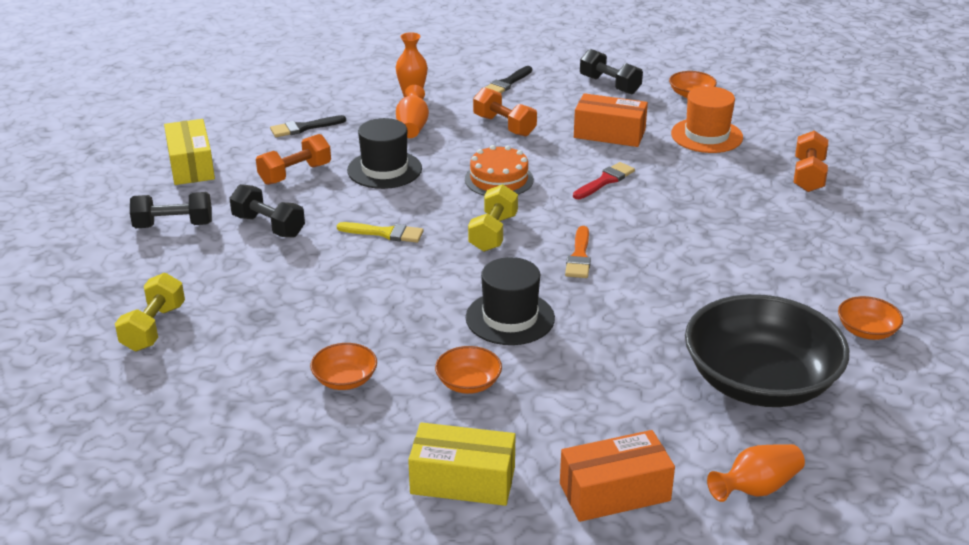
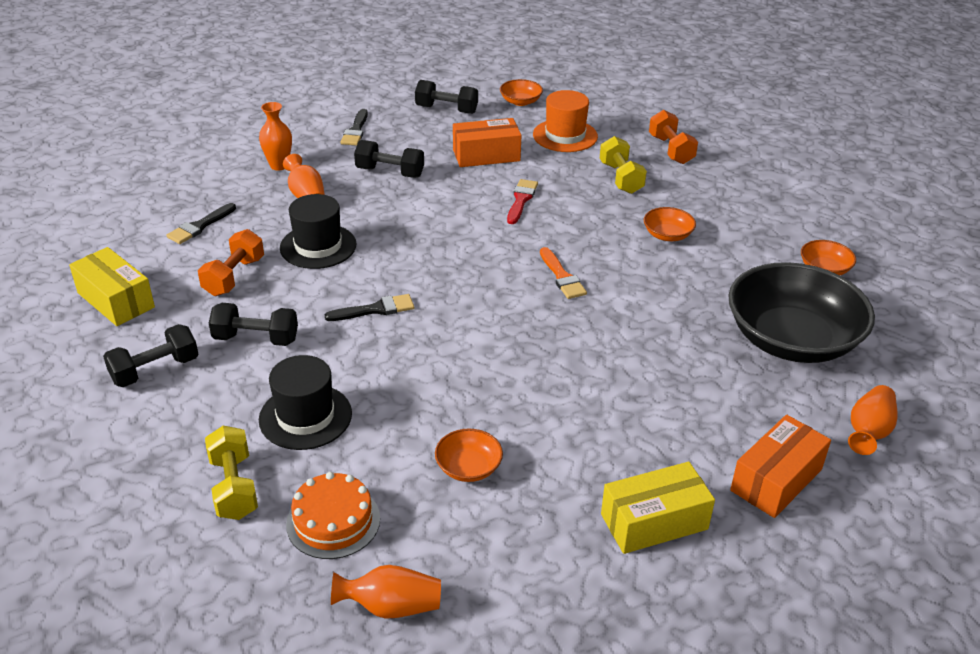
camera: 30 degrees left, 5 degrees up
(187, 455) = (391, 606): none -> orange vase
(385, 233) = (375, 309): yellow brush -> black brush
(468, 383) = (577, 428): orange bowl -> orange bowl (667, 235)
(493, 233) = (471, 278): yellow dumbbell -> yellow dumbbell (621, 178)
(499, 179) = (430, 225): orange cake -> orange cake (333, 521)
(504, 126) = (390, 172): orange dumbbell -> black dumbbell
(510, 318) = (557, 354): black hat -> black hat (305, 416)

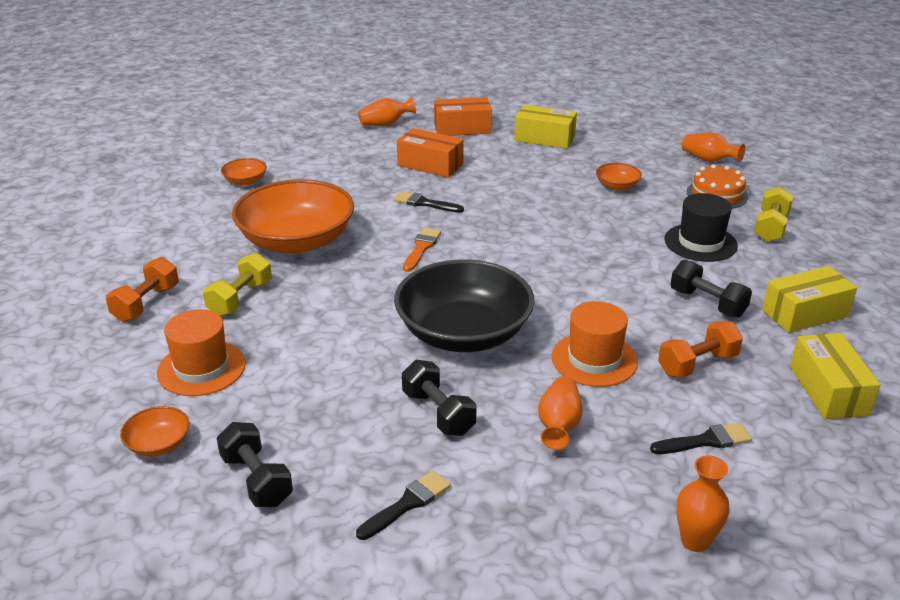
camera: 140 degrees left, 5 degrees down
(155, 370) = (805, 313): black dumbbell -> yellow box
(279, 165) = (555, 490): orange vase -> orange vase (695, 541)
(318, 246) = (594, 359): black hat -> orange hat
(375, 309) = (592, 285): black brush -> black brush (425, 203)
(486, 155) = (314, 384): orange box -> orange box (430, 165)
(521, 200) = (357, 319): red brush -> none
(667, 235) = (296, 241): orange bowl -> orange bowl, size x2.39
(791, 340) = (344, 163): black bowl -> black bowl (463, 333)

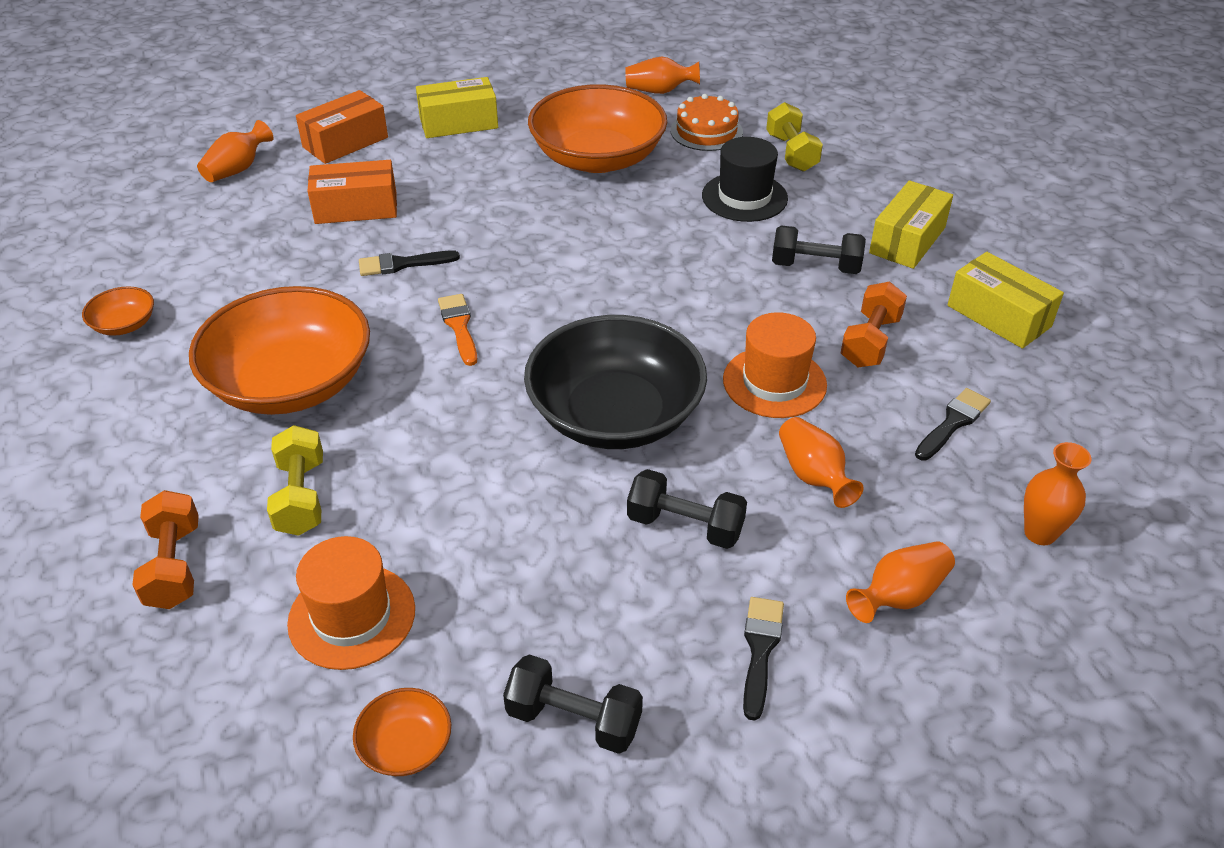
camera: 35 degrees left, 10 degrees up
(538, 523) = (899, 595): none -> orange vase
(617, 186) = (598, 158): orange bowl -> orange bowl, size x2.39

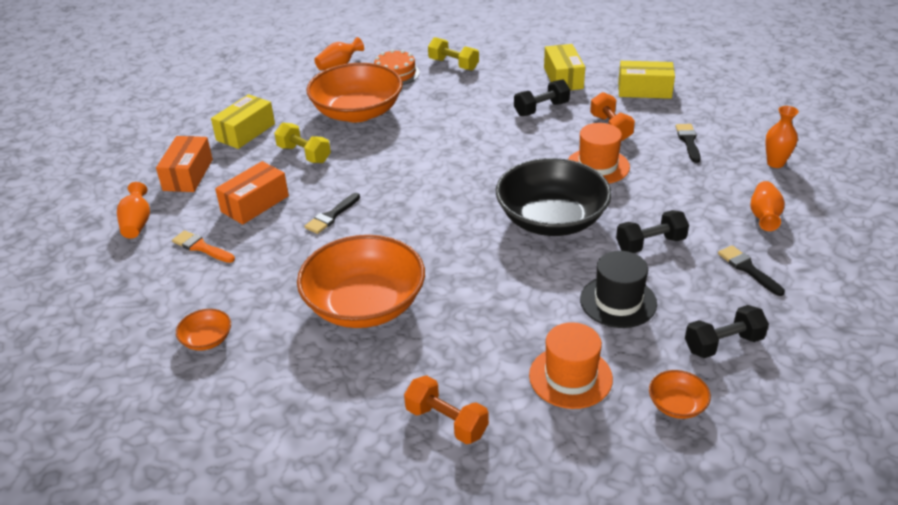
camera: 40 degrees left, 5 degrees down
(301, 497) = (460, 348): yellow dumbbell -> yellow dumbbell (304, 154)
(459, 326) = (413, 226): orange brush -> orange brush (201, 247)
(744, 197) = (462, 95): black hat -> black hat (618, 301)
(813, 475) = (668, 193): orange vase -> none

